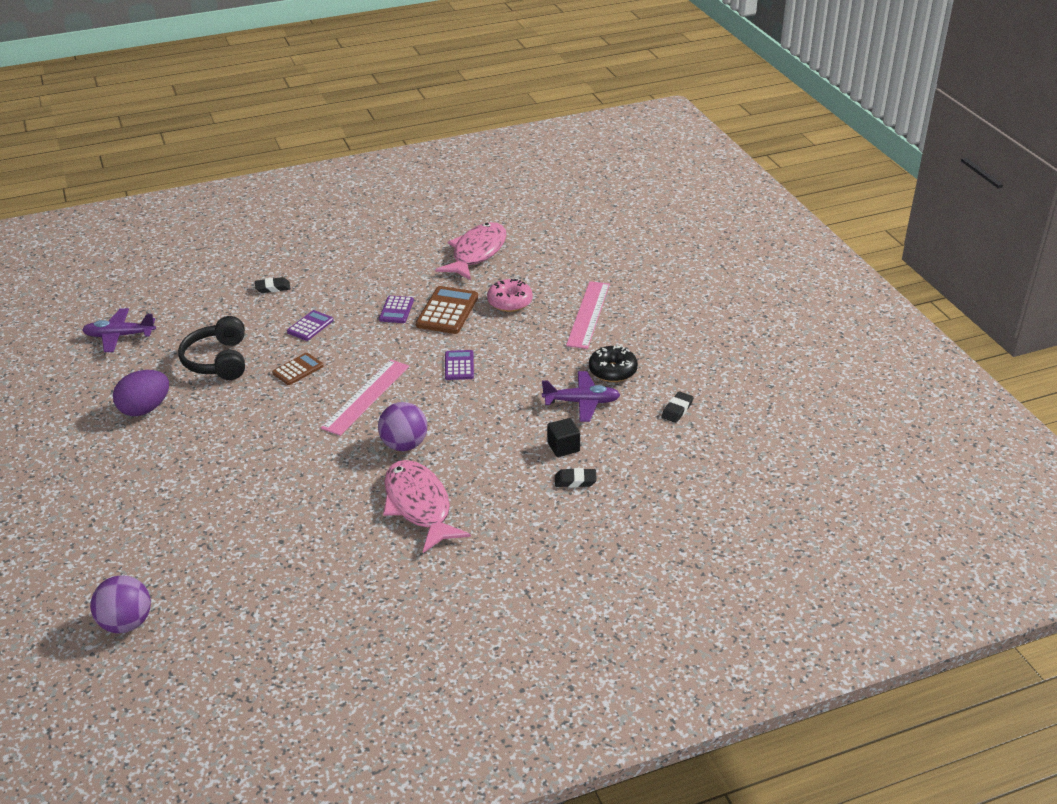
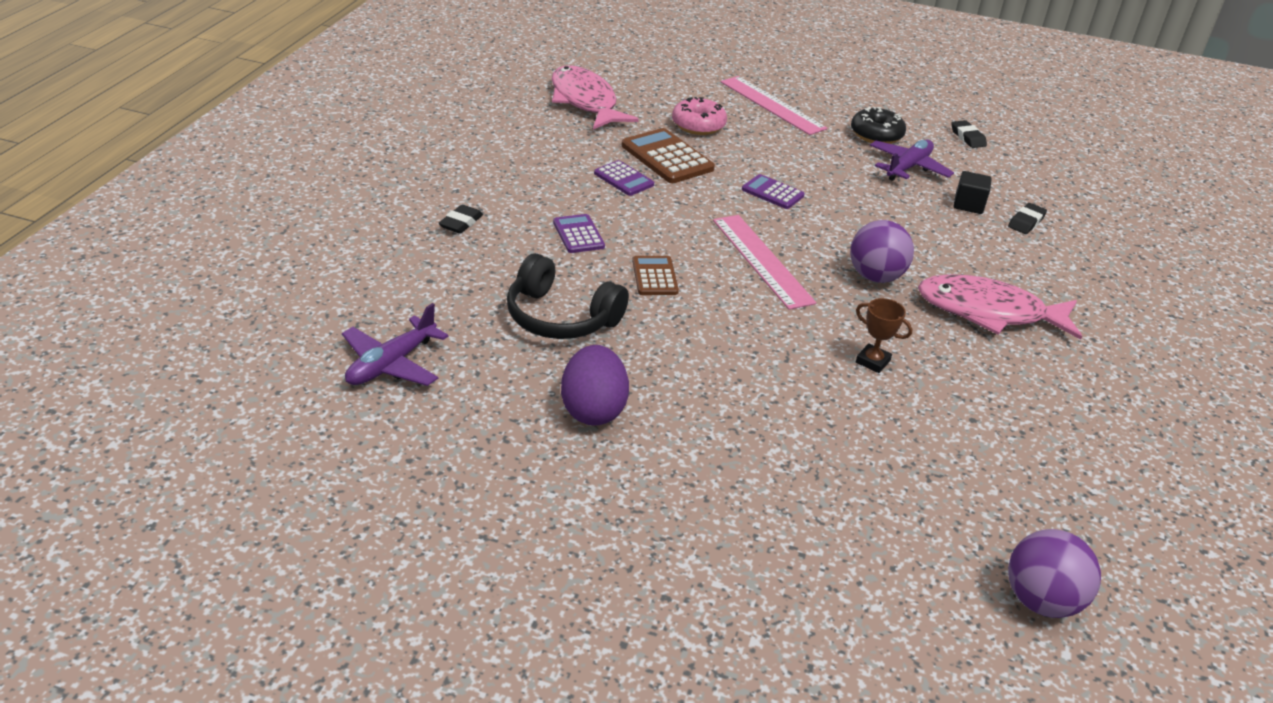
camera: 55 degrees left, 0 degrees up
(300, 481) = (872, 361): none -> brown trophy

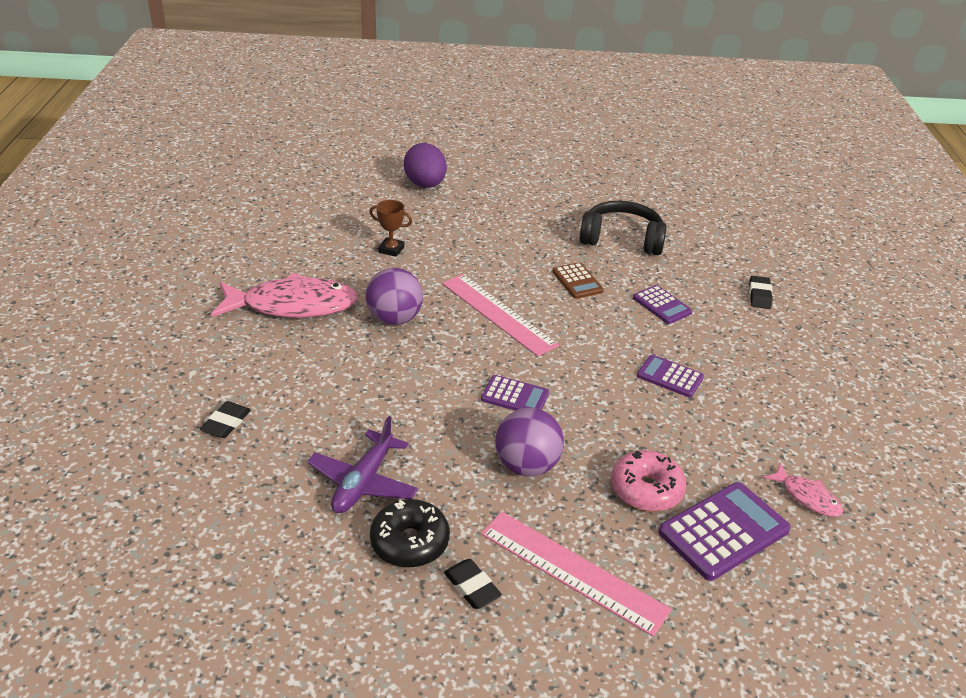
camera: 165 degrees right, 0 degrees up
(391, 364) = (695, 196): purple plane -> none
(585, 101) = (807, 497): pink fish -> pink fish, size x0.46
(593, 410) = (562, 193): purple egg -> purple egg (425, 185)
(660, 100) = (723, 531): none -> purple calculator
(667, 157) = (648, 420): brown calculator -> none
(967, 137) = (271, 579): black eraser -> black eraser (472, 587)
(968, 205) = (291, 434): black cube -> none
(1040, 600) = (296, 155): purple ball -> purple ball (526, 465)

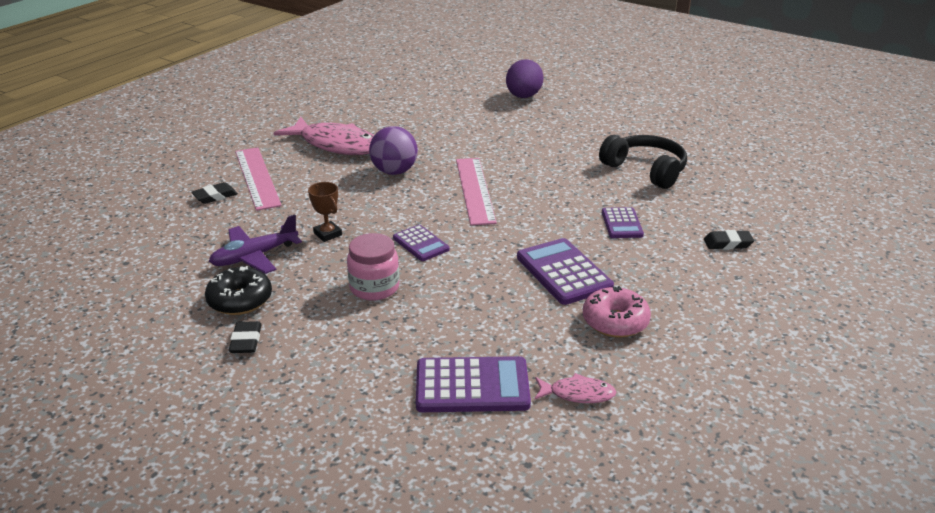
camera: 35 degrees right, 5 degrees down
(391, 250) = (445, 130): brown trophy -> brown trophy (327, 234)
(526, 465) = (374, 287): purple ball -> pink jar
(572, 571) = (324, 361): pink ruler -> pink ruler (257, 178)
(577, 281) = (567, 187): brown calculator -> none
(646, 490) = (445, 336): pink donut -> pink donut (615, 322)
(670, 377) = (563, 272): purple calculator -> purple calculator, size x1.66
(759, 295) = (727, 243): black eraser -> black eraser turned 45 degrees clockwise
(807, 497) = (578, 394): pink fish -> pink fish turned 75 degrees counterclockwise

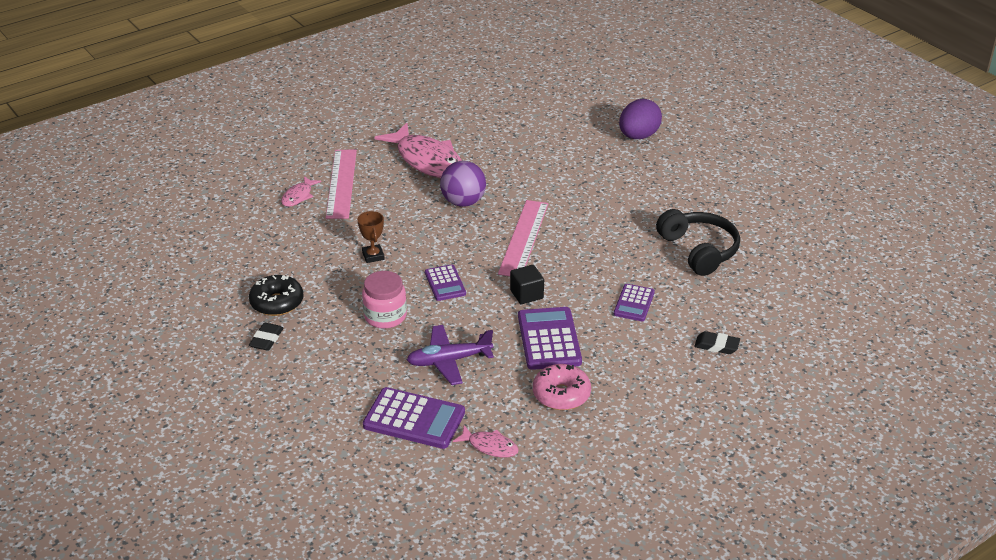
camera: 20 degrees right, 5 degrees up
(215, 196) = (298, 196): black eraser -> pink fish
(254, 256) = (305, 264): purple plane -> purple plane (449, 361)
(512, 237) = (526, 294): none -> black cube

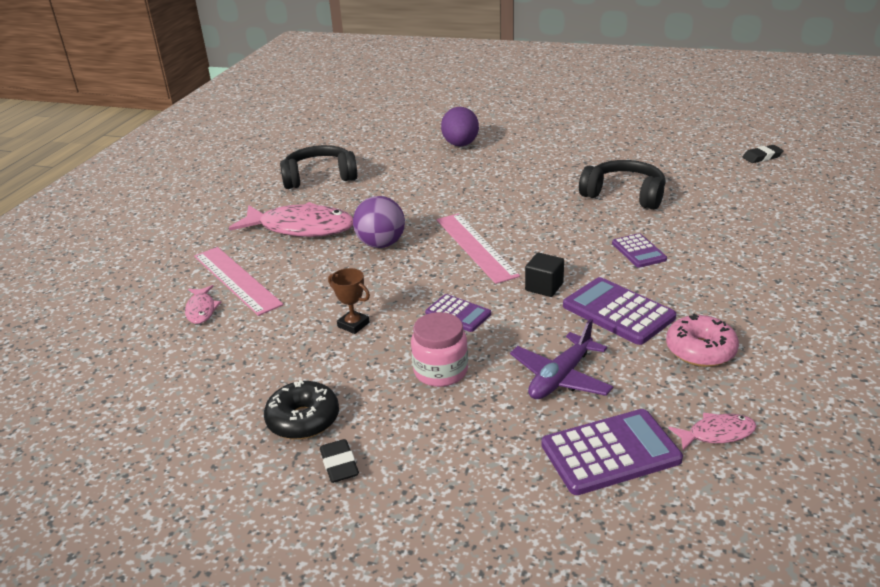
camera: 35 degrees left, 5 degrees down
(492, 118) = (319, 177): none -> black headphones
(716, 346) = (746, 250): black eraser -> black eraser (762, 157)

